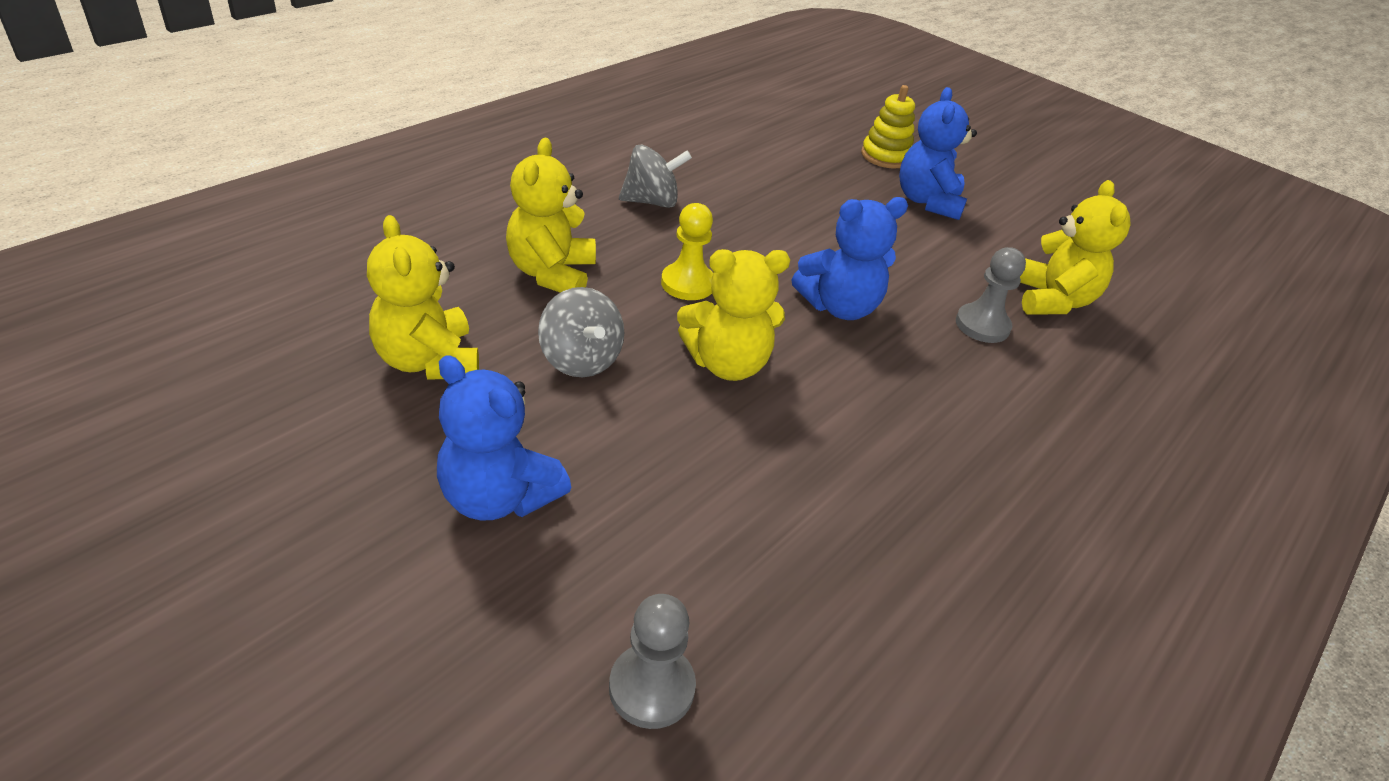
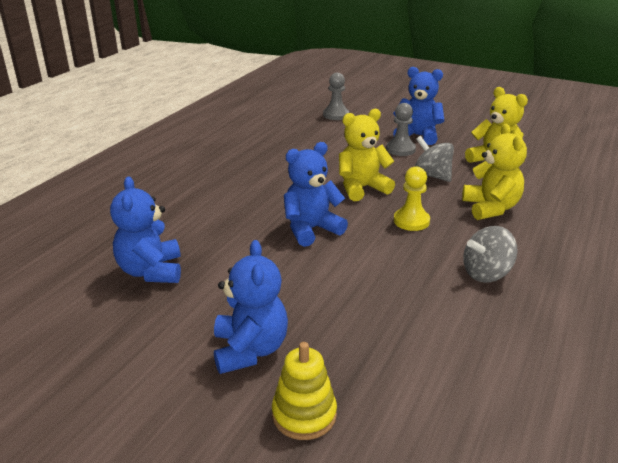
camera: 170 degrees right, 10 degrees down
(982, 325) = (212, 240): grey pawn -> grey pawn (400, 149)
(1052, 300) = (151, 271): yellow teddy bear -> blue teddy bear

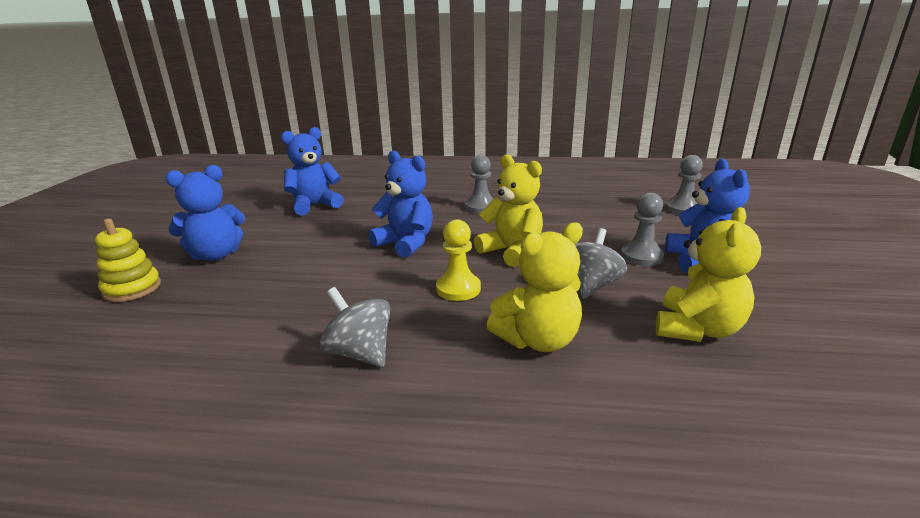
camera: 70 degrees right, 5 degrees down
(258, 181) = (481, 207): none -> grey pawn

